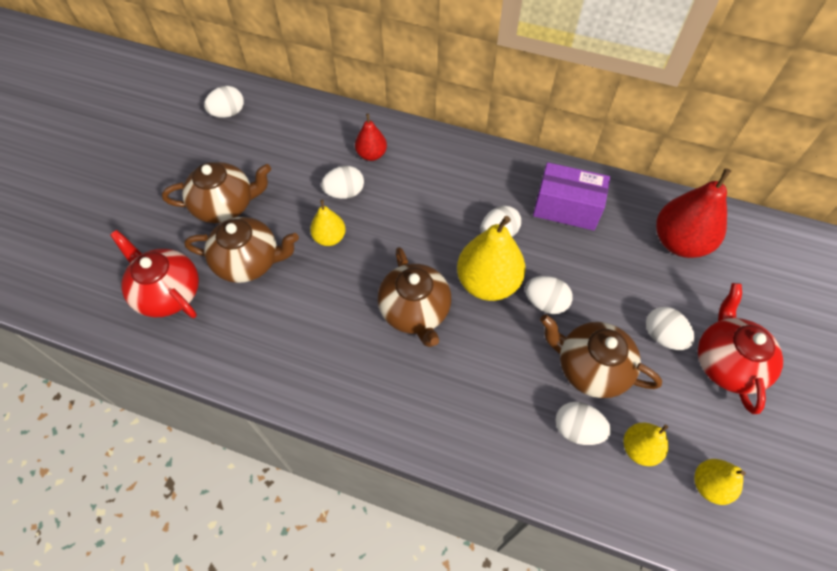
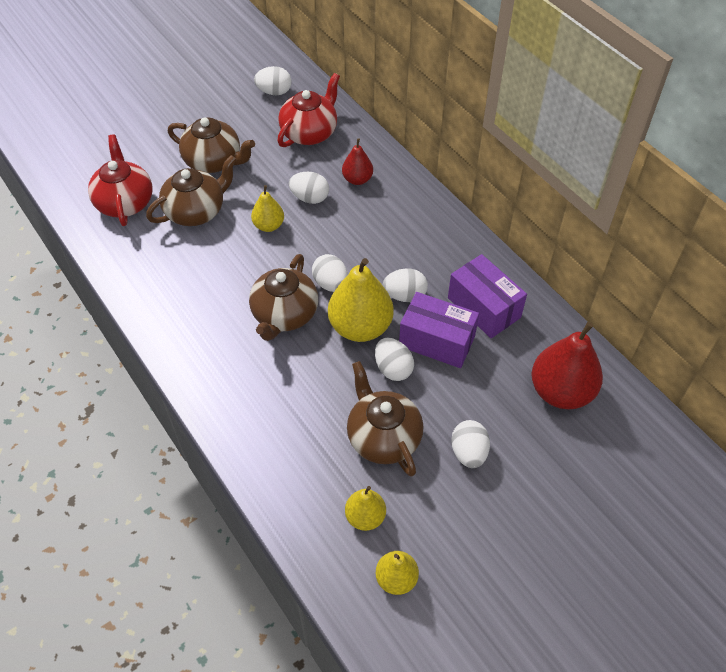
camera: 35 degrees right, 5 degrees down
(249, 262) = (196, 211): brown teapot -> brown teapot turned 75 degrees counterclockwise
(557, 258) = (437, 341): none -> purple box
(577, 429) = (329, 472): white egg -> white egg (331, 284)
(726, 363) = (505, 506): red teapot -> red teapot (310, 133)

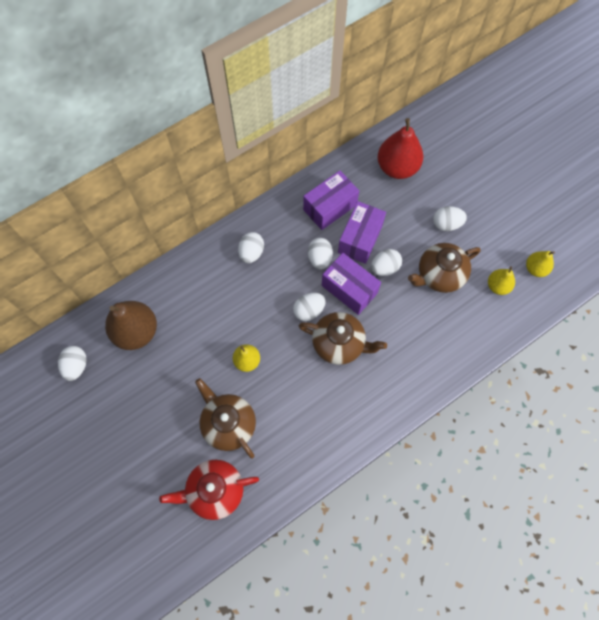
camera: 90 degrees left, 15 degrees up
(214, 161) = (167, 414): brown teapot -> none
(310, 133) = (136, 332): red teapot -> brown pear
(310, 198) = (217, 329): white egg -> white egg (251, 253)
(357, 179) = (197, 292): red pear -> none
(360, 327) = (349, 289): yellow pear -> purple box

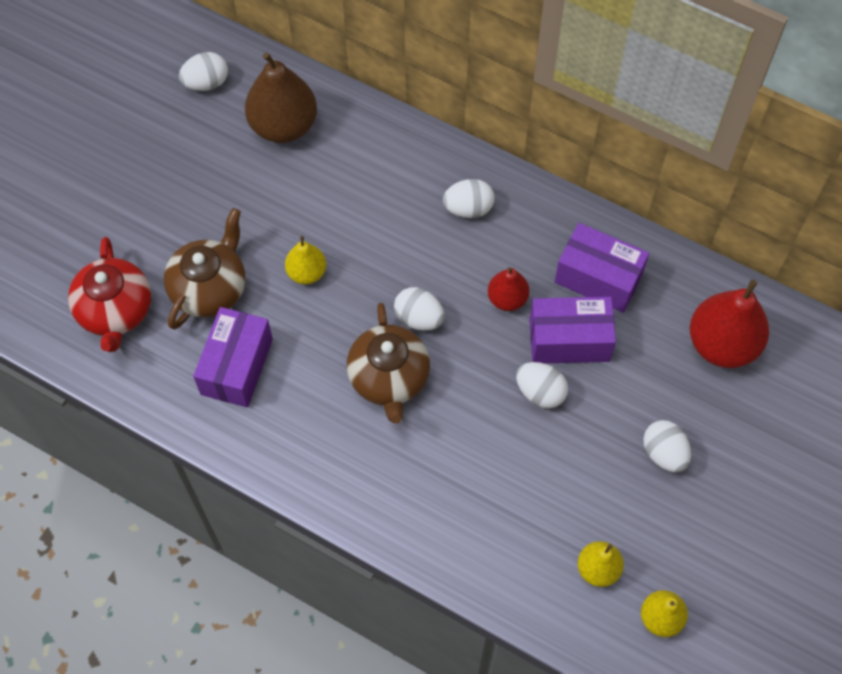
camera: 65 degrees right, 5 degrees down
(214, 491) = (115, 311): red teapot -> red teapot turned 150 degrees counterclockwise
(319, 258) = (507, 299): white egg -> red pear
(349, 289) = (480, 358): purple box -> purple box (236, 366)
(439, 275) = (570, 475): brown teapot -> none

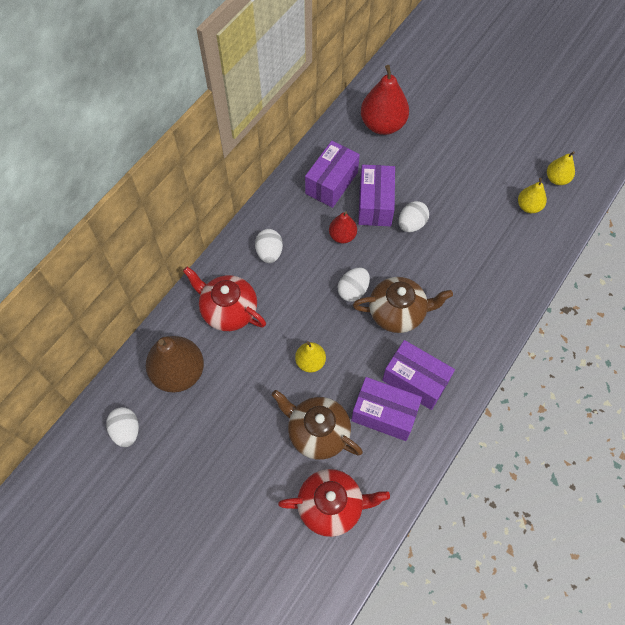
camera: 85 degrees left, 0 degrees up
(286, 404) = (415, 381): none -> purple box
(375, 169) = (228, 310): none -> red teapot
(664, 453) = (454, 163): white egg -> none

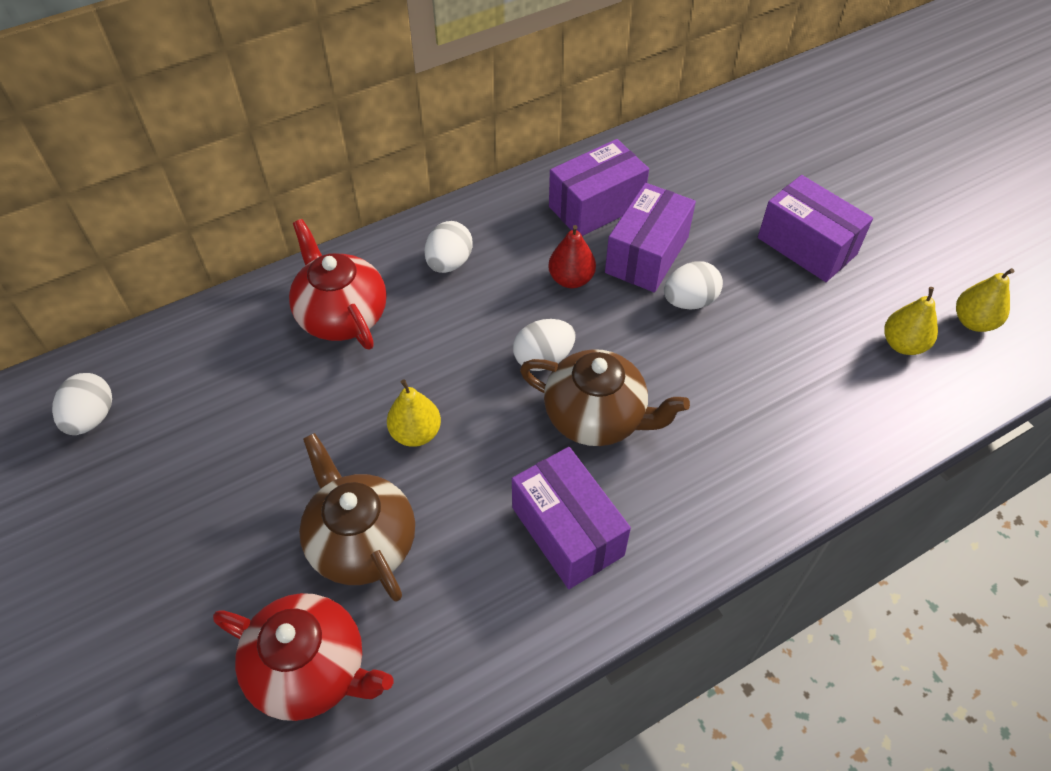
camera: 25 degrees right, 10 degrees down
(179, 372) = (217, 370): brown pear -> none
(383, 125) = (717, 159): red pear -> none
(384, 414) = (485, 561): purple box -> purple box (806, 246)

